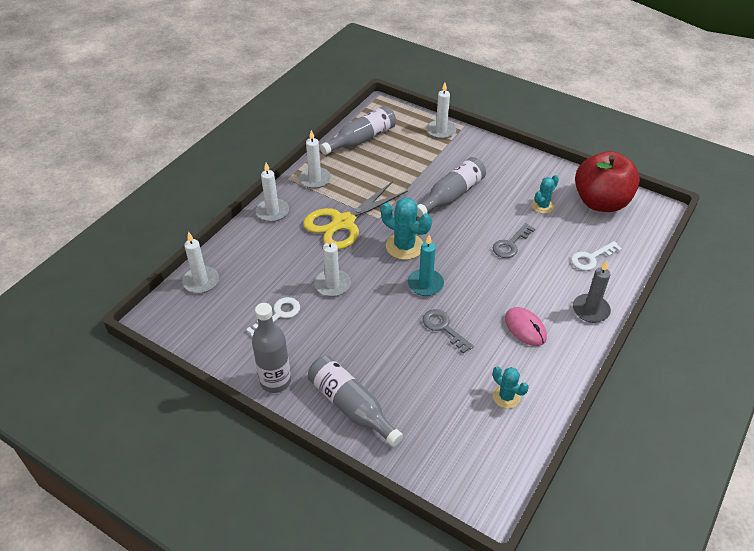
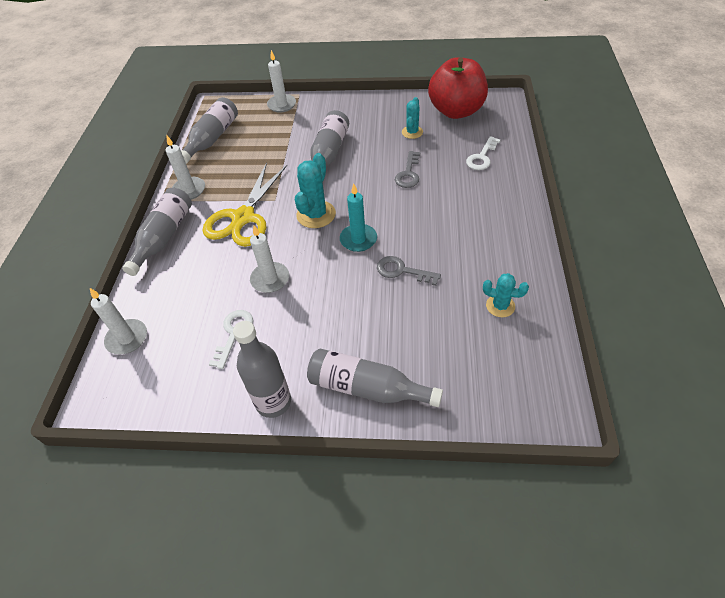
camera: 25 degrees left, 5 degrees up
(272, 212) = (164, 237): white candle -> grey bottle
(404, 246) = (316, 214): turquoise cactus -> turquoise cactus turned 75 degrees counterclockwise
(525, 328) = (472, 238): pink mouse -> none
(590, 310) = (512, 199): grey candle -> none

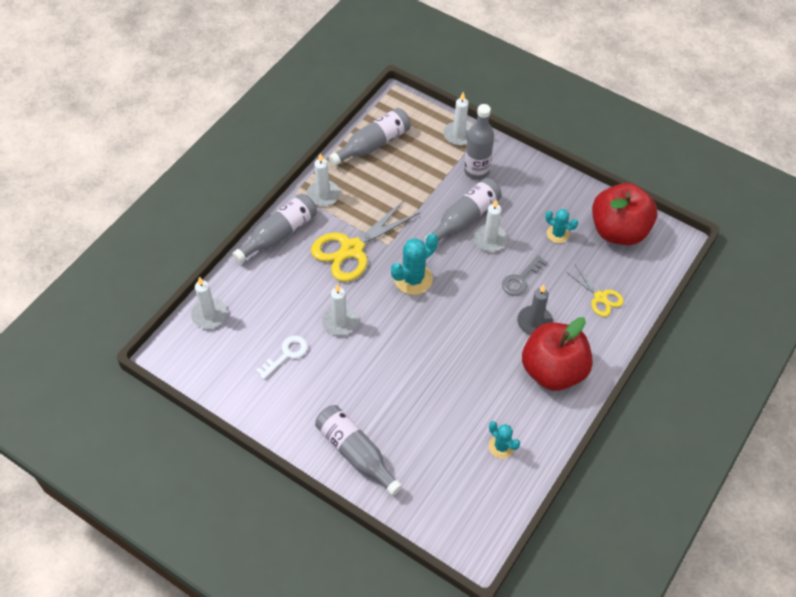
camera: 25 degrees right, 5 degrees up
(273, 402) = (284, 425): grey bottle -> grey bottle (476, 171)
(358, 239) = (432, 323): turquoise candle -> none
(360, 159) = (490, 239): none -> white candle
(402, 271) = (447, 372): grey key -> none
(412, 132) = (558, 234): turquoise cactus -> turquoise cactus turned 75 degrees clockwise
(445, 197) = (534, 322): none -> grey candle
(482, 157) = (600, 297): white key -> yellow scissors
(491, 224) = (553, 370): none -> red apple

